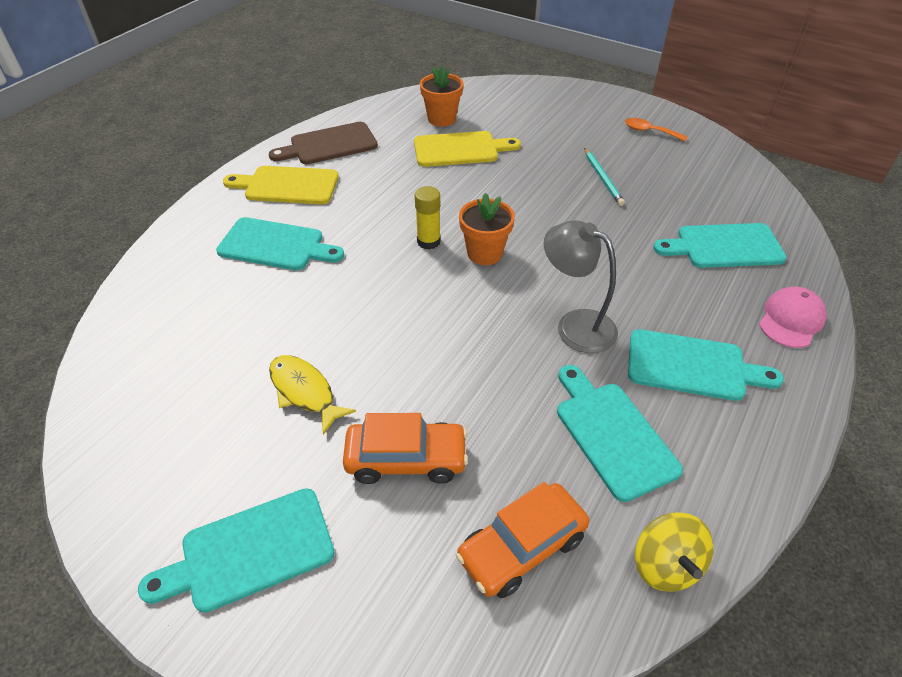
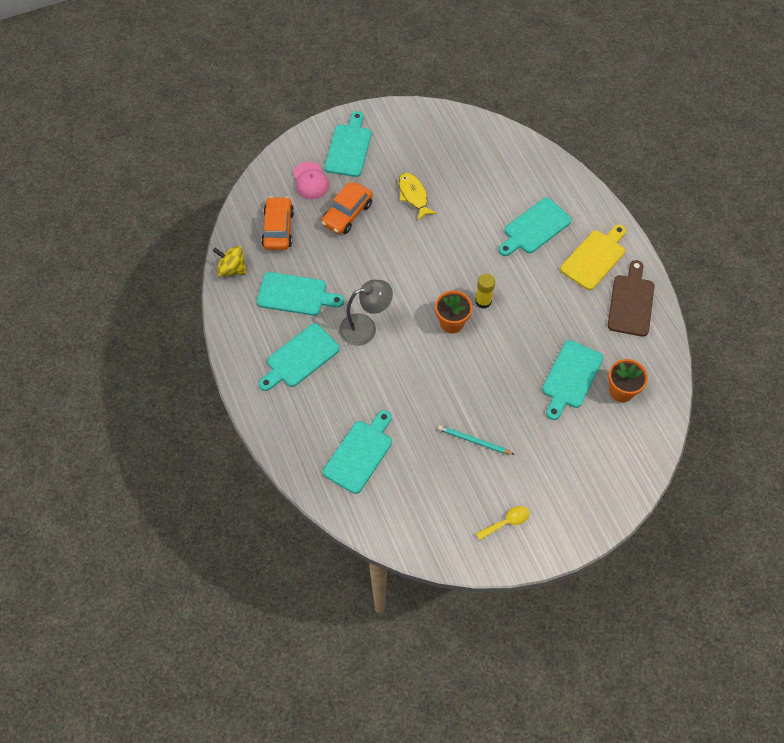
camera: 125 degrees right, 15 degrees up
(304, 392) = (413, 195): yellow fish -> yellow fish turned 105 degrees counterclockwise
(460, 149) = (571, 377): yellow cutting board -> turquoise cutting board
(649, 131) = (506, 522): orange spoon -> yellow spoon
(791, 320) = (286, 432): pink cap -> pink cap (310, 181)

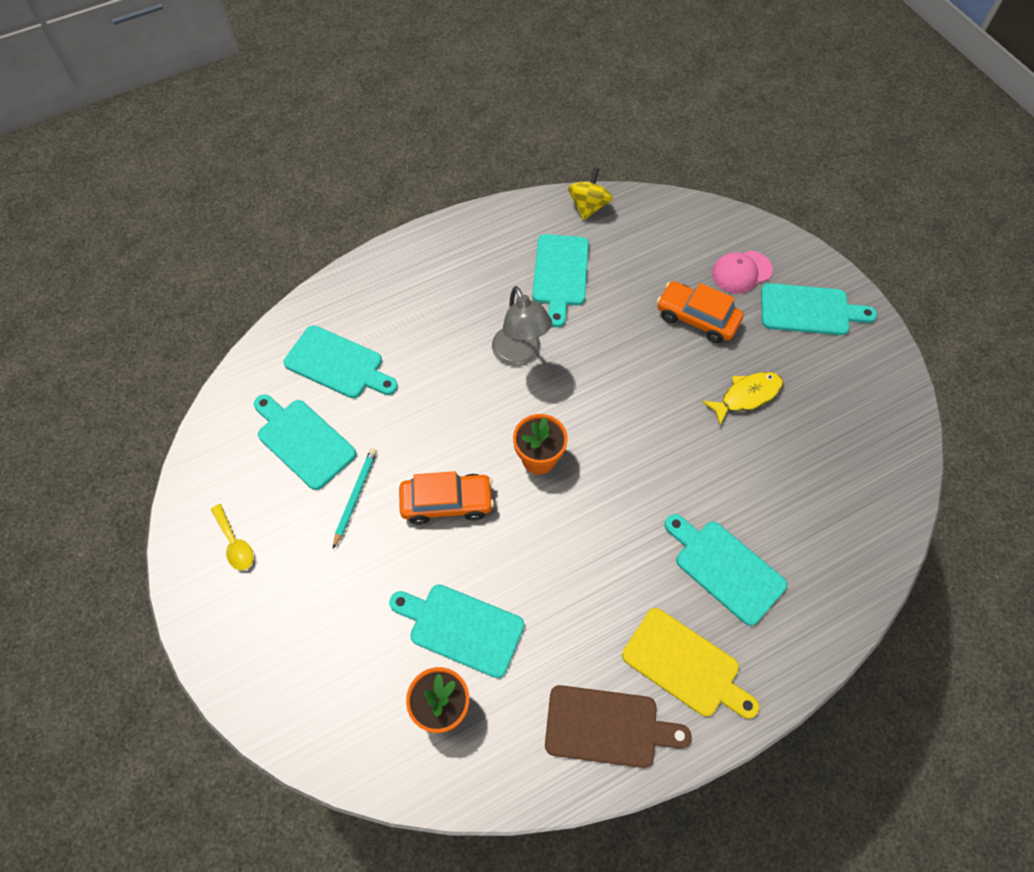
camera: 85 degrees right, 0 degrees up
(278, 229) = (657, 246): orange car -> orange car (447, 503)
(300, 358) = (469, 288): turquoise cutting board -> turquoise cutting board (303, 441)
(483, 301) = (579, 498): yellow glue stick -> none

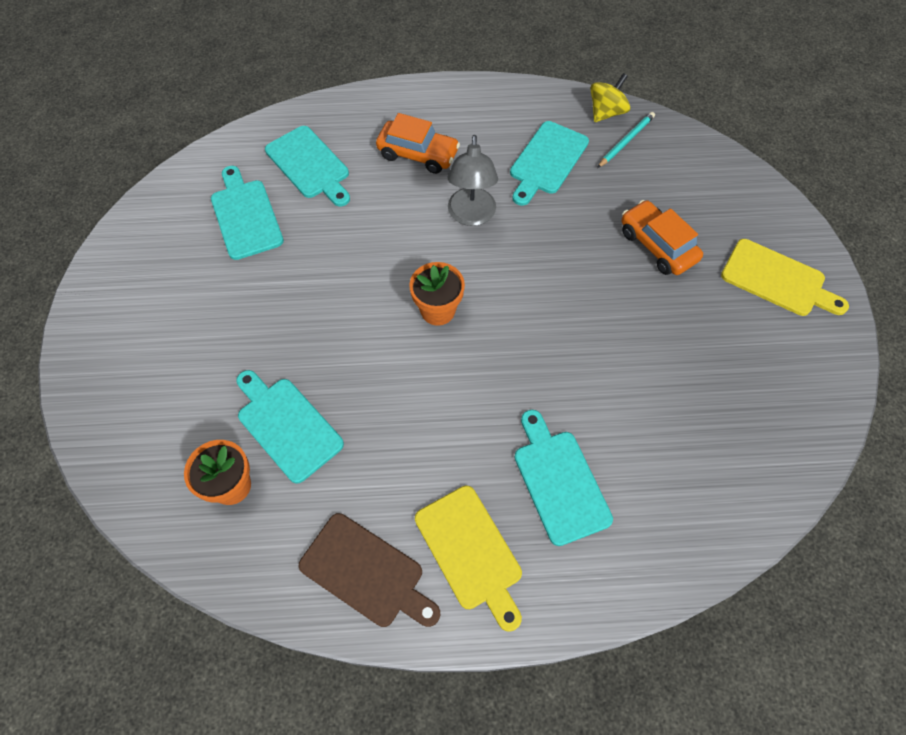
camera: 25 degrees right, 0 degrees up
(235, 543) = (144, 275): yellow spoon -> none
(355, 496) = (261, 277): turquoise pencil -> turquoise pencil (626, 141)
(447, 503) = (335, 315): orange car -> orange car (418, 154)
(741, 272) = (725, 220): pink cap -> none
(746, 396) = (668, 334): yellow fish -> none
(809, 310) = (777, 279): turquoise cutting board -> yellow cutting board

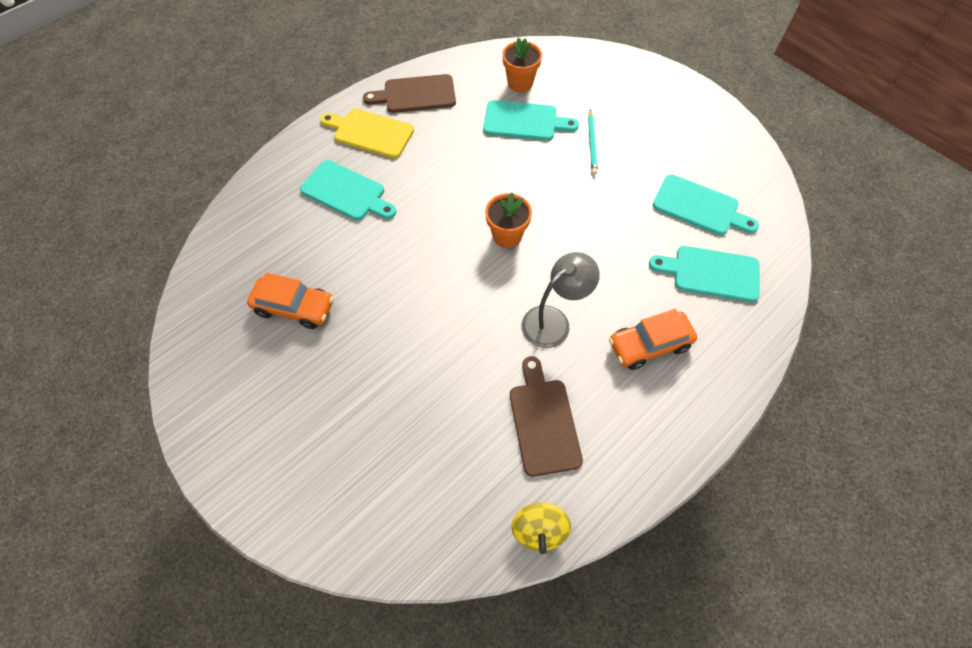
camera: 140 degrees right, 0 degrees up
(471, 216) = (553, 321): grey lamp -> grey lamp turned 90 degrees clockwise
(547, 161) = (543, 421): turquoise cutting board -> brown cutting board
(626, 141) = (493, 505): turquoise pencil -> turquoise pencil (592, 144)
(657, 245) = (389, 403): orange car -> orange car (294, 307)
(777, 279) = (268, 444): yellow cutting board -> none

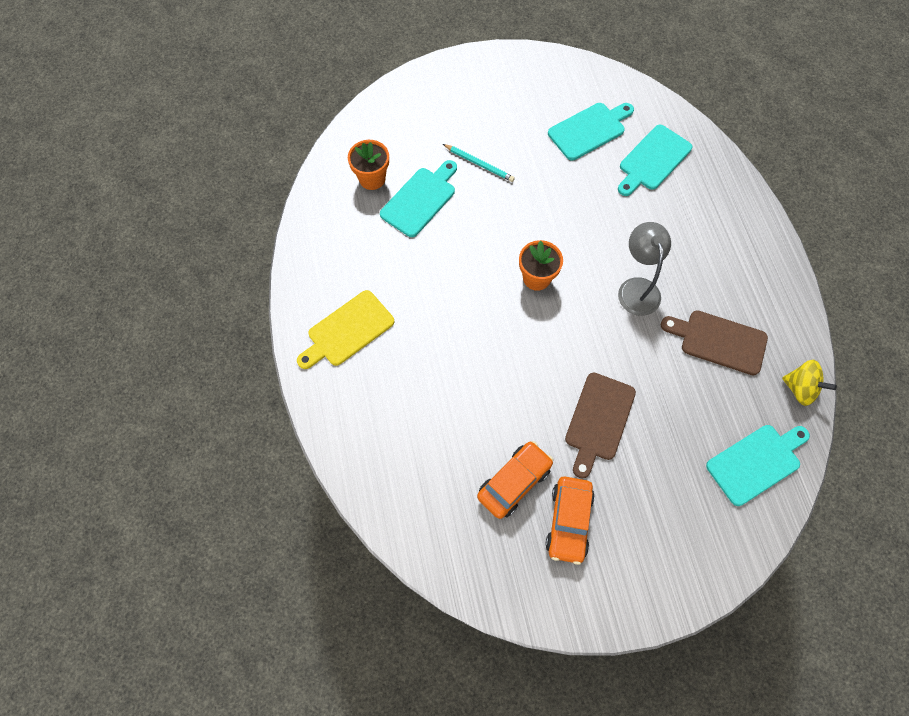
camera: 60 degrees left, 5 degrees up
(346, 192) = (408, 383): turquoise cutting board -> turquoise cutting board (756, 462)
(416, 94) = (325, 269): brown cutting board -> brown cutting board (598, 420)
(649, 344) = (691, 236): orange car -> orange car (568, 521)

